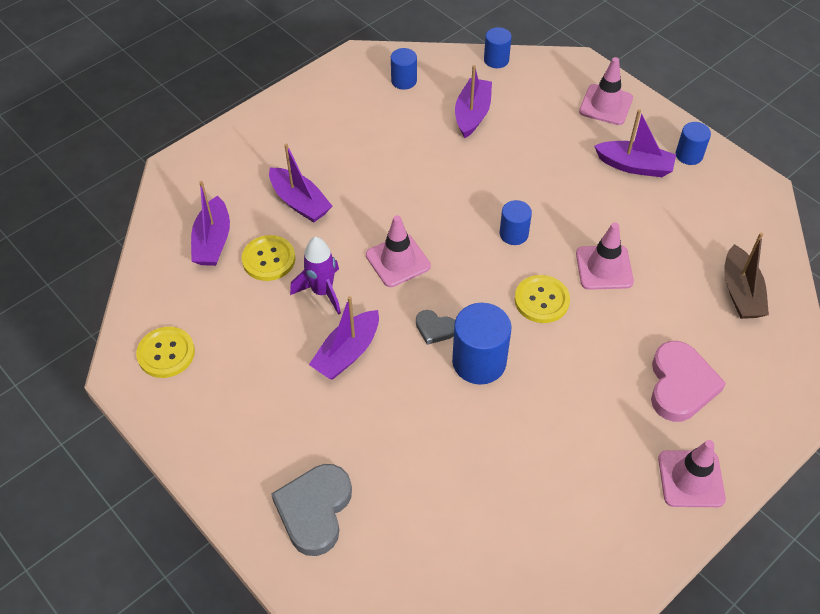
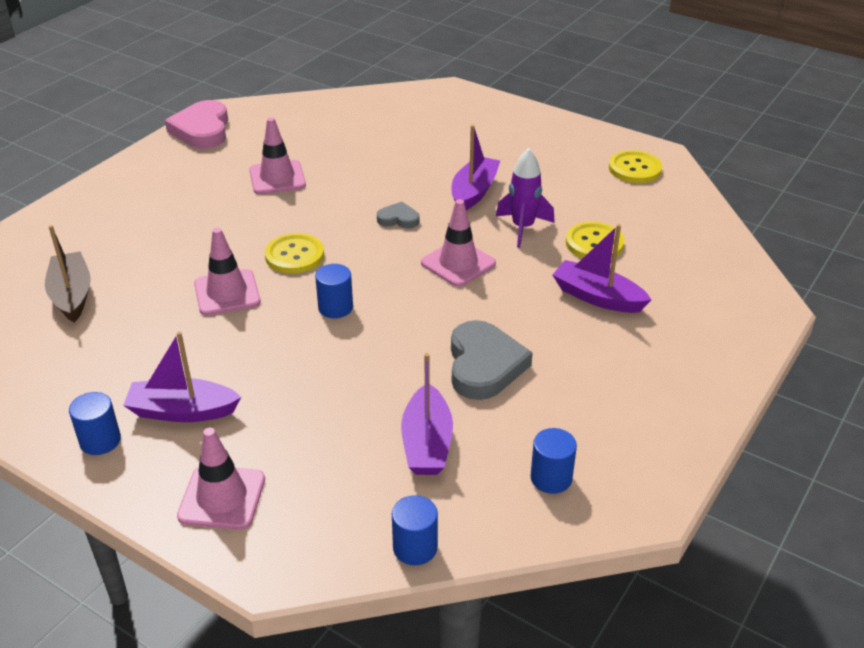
camera: 165 degrees right, 15 degrees down
(213, 241) = (664, 248): purple boat -> none
(314, 510) = (452, 113): grey heart -> grey heart (484, 365)
(479, 361) = (348, 204): blue cylinder -> none
(680, 385) = (154, 216): pink heart -> pink heart (202, 130)
(691, 479) = (154, 165): pink traffic cone -> pink traffic cone (277, 178)

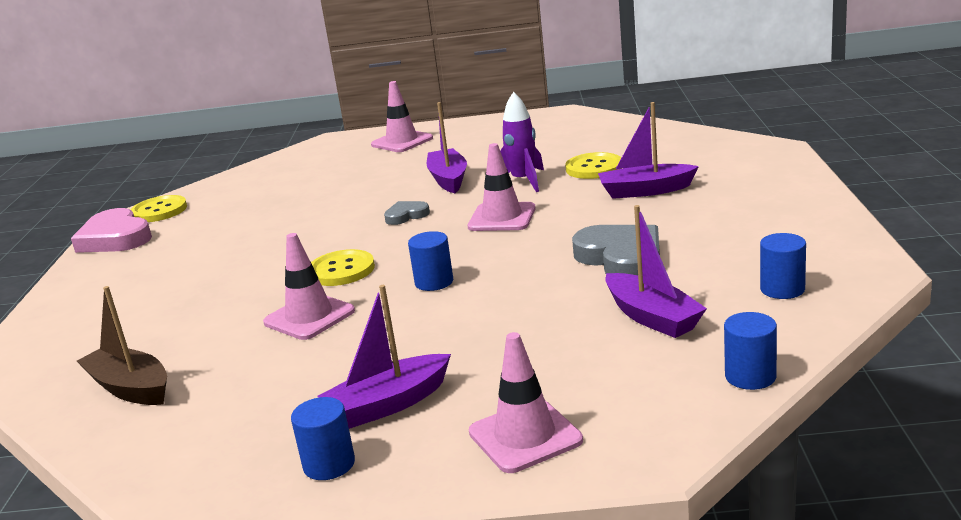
camera: 30 degrees left, 15 degrees down
(277, 178) = (246, 236): pink traffic cone -> pink traffic cone (402, 142)
(635, 169) = (558, 125): yellow button -> yellow button (159, 211)

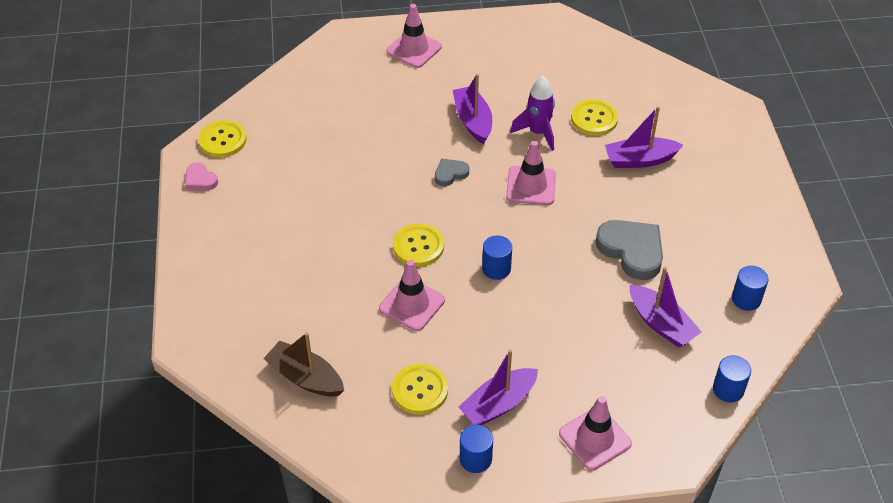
camera: 10 degrees left, 25 degrees up
(115, 238) = (200, 180): pink heart -> pink heart, size x0.52
(280, 394) = (420, 390): none -> yellow button

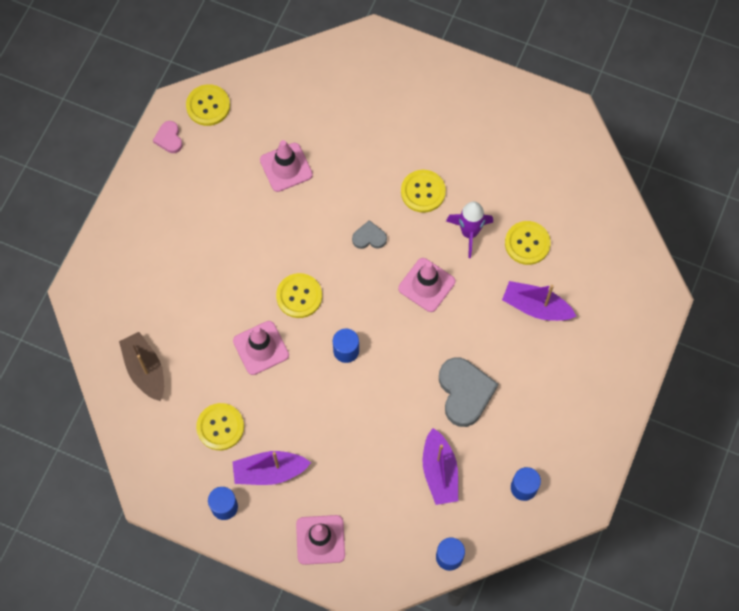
camera: 30 degrees right, 20 degrees up
(414, 49) = (423, 85): pink traffic cone -> pink traffic cone (286, 167)
(473, 121) = (423, 192): purple boat -> yellow button

